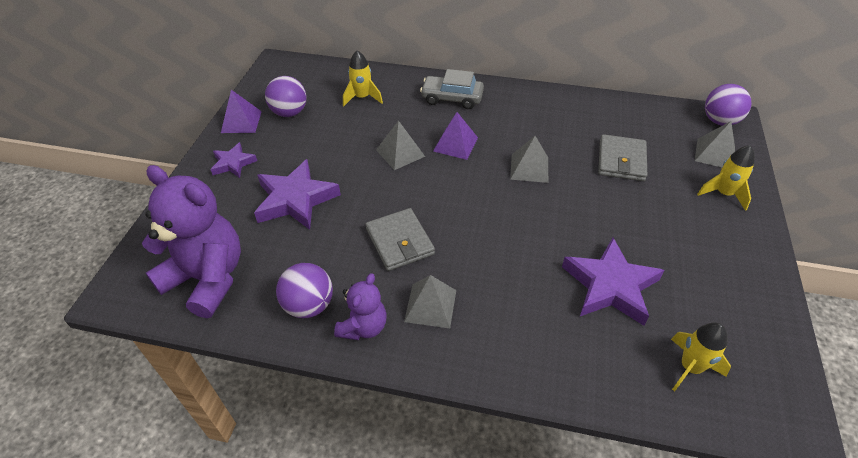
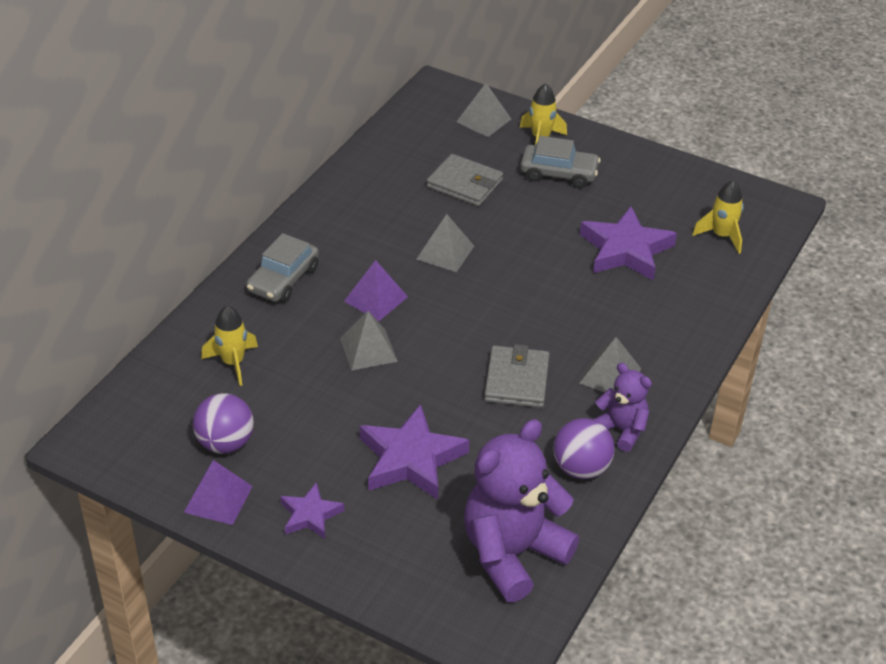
camera: 75 degrees left, 5 degrees down
(400, 242) = (516, 380): grey wallet -> grey wallet turned 75 degrees counterclockwise
(684, 216) = (559, 173): none -> grey car
(719, 121) = (437, 96): purple ball -> none

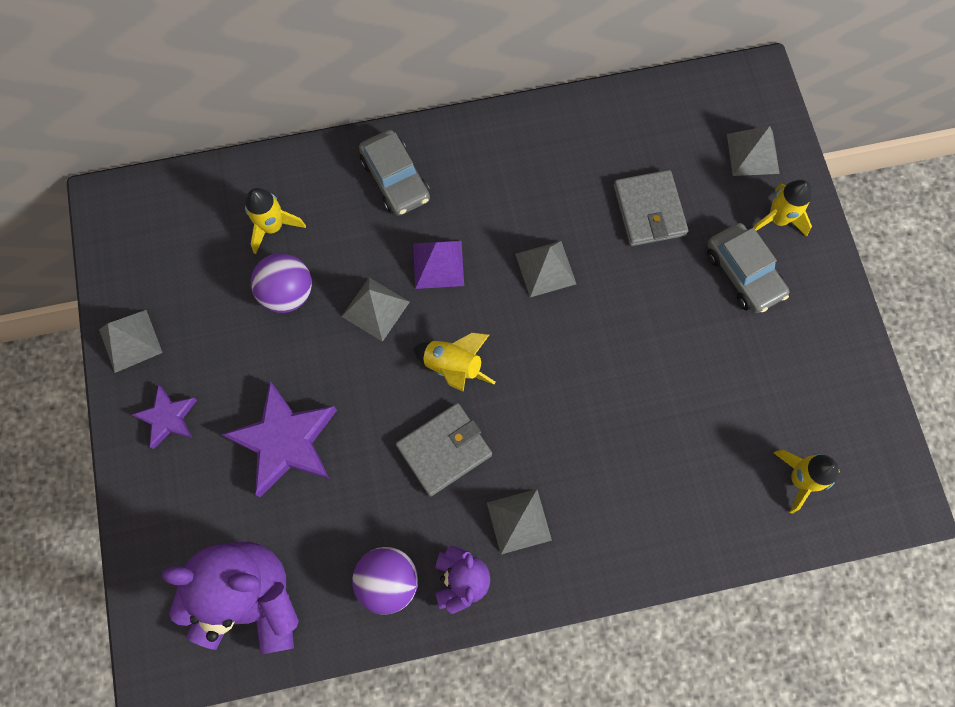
camera: 50 degrees right, 30 degrees up
(218, 499) = (130, 340): purple pyramid -> grey pyramid
(225, 443) = (187, 296): purple ball -> purple ball (287, 293)
(283, 279) = (395, 179): grey car -> grey car turned 105 degrees counterclockwise
(460, 338) = (453, 366): none -> yellow rocket
(625, 250) = (695, 410): purple star -> none

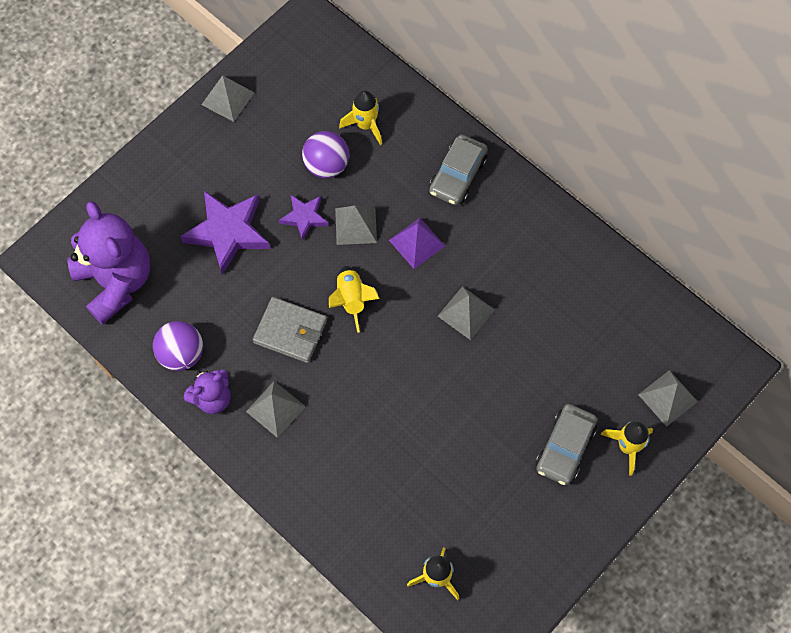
camera: 55 degrees right, 5 degrees down
(168, 418) = (194, 155): purple star -> purple star (304, 217)
(649, 210) = (564, 354): grey wallet -> none

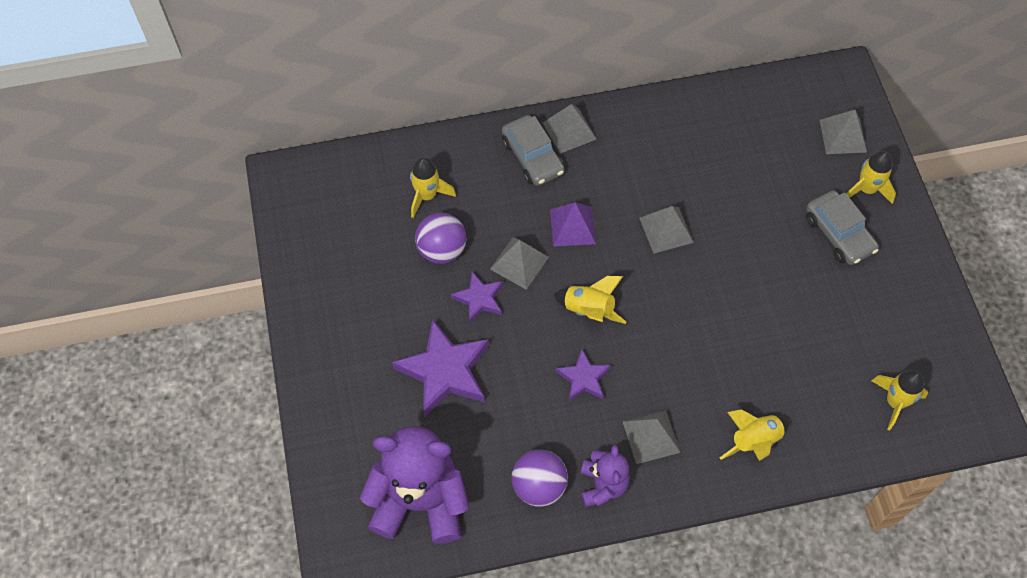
camera: 55 degrees left, 5 degrees down
(228, 98) = (306, 289): grey pyramid -> grey pyramid (569, 130)
(290, 331) = (583, 378): grey wallet -> purple star
(325, 487) = (754, 441): none -> yellow rocket

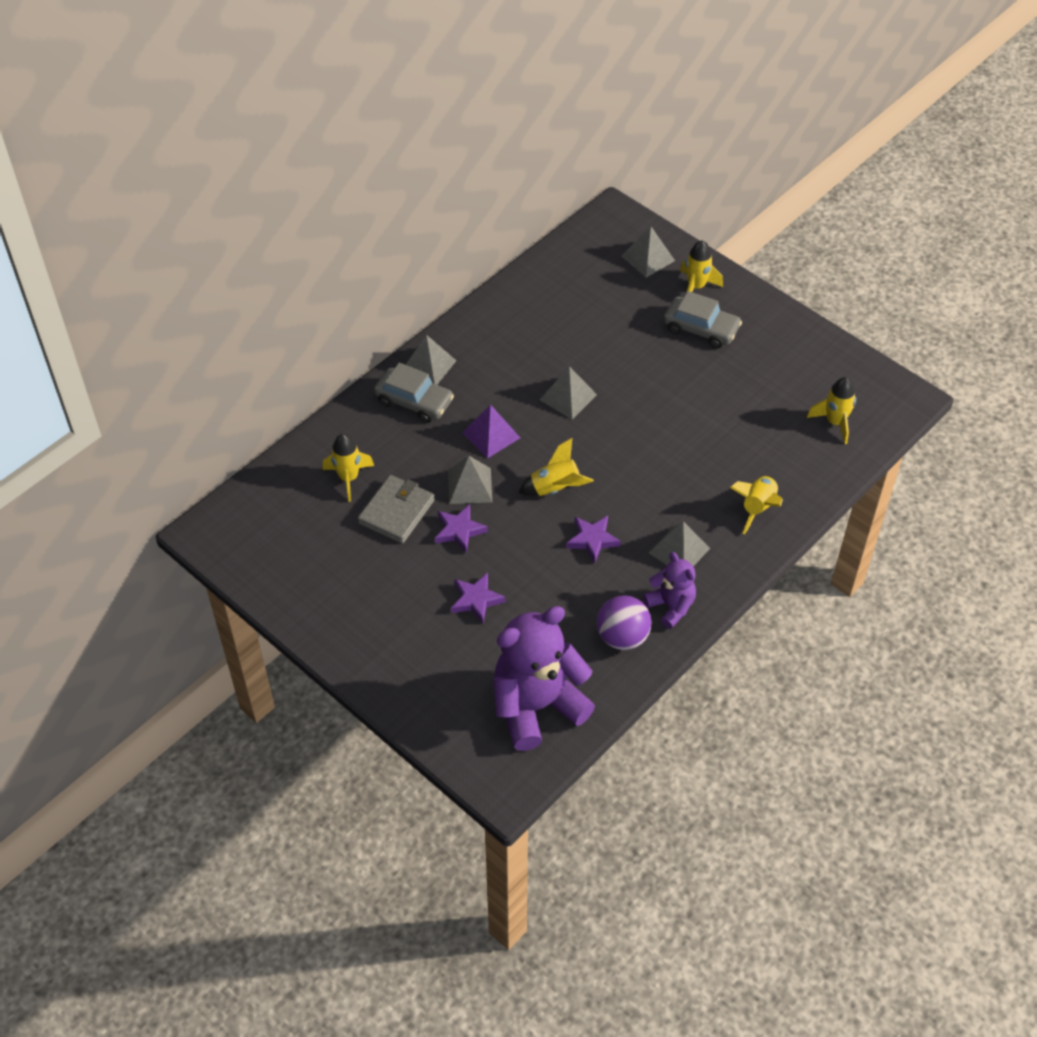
camera: 35 degrees left, 10 degrees down
(442, 250) = (396, 512): purple ball -> grey wallet
(445, 371) = (476, 600): purple star -> purple star, size x0.56

